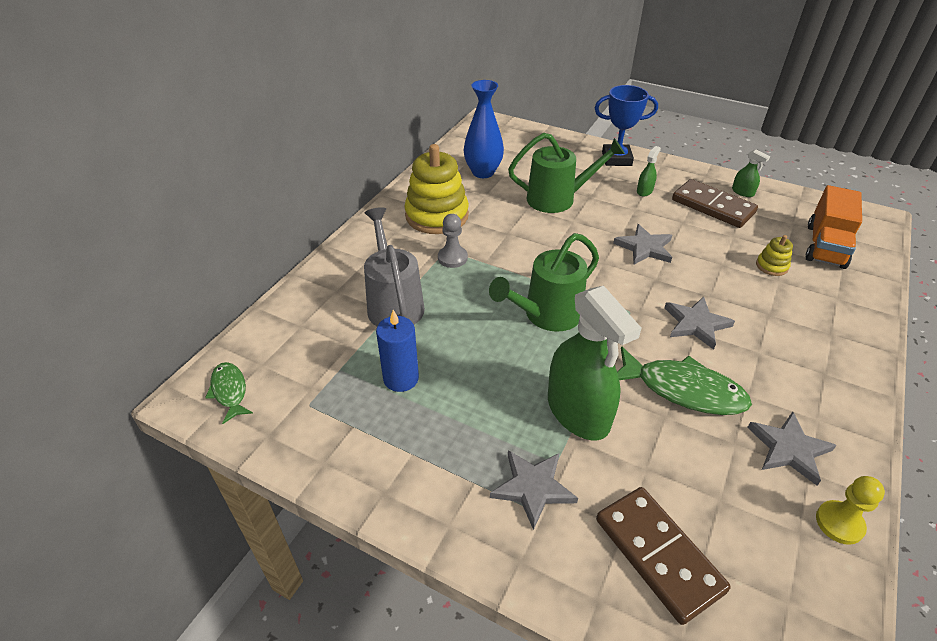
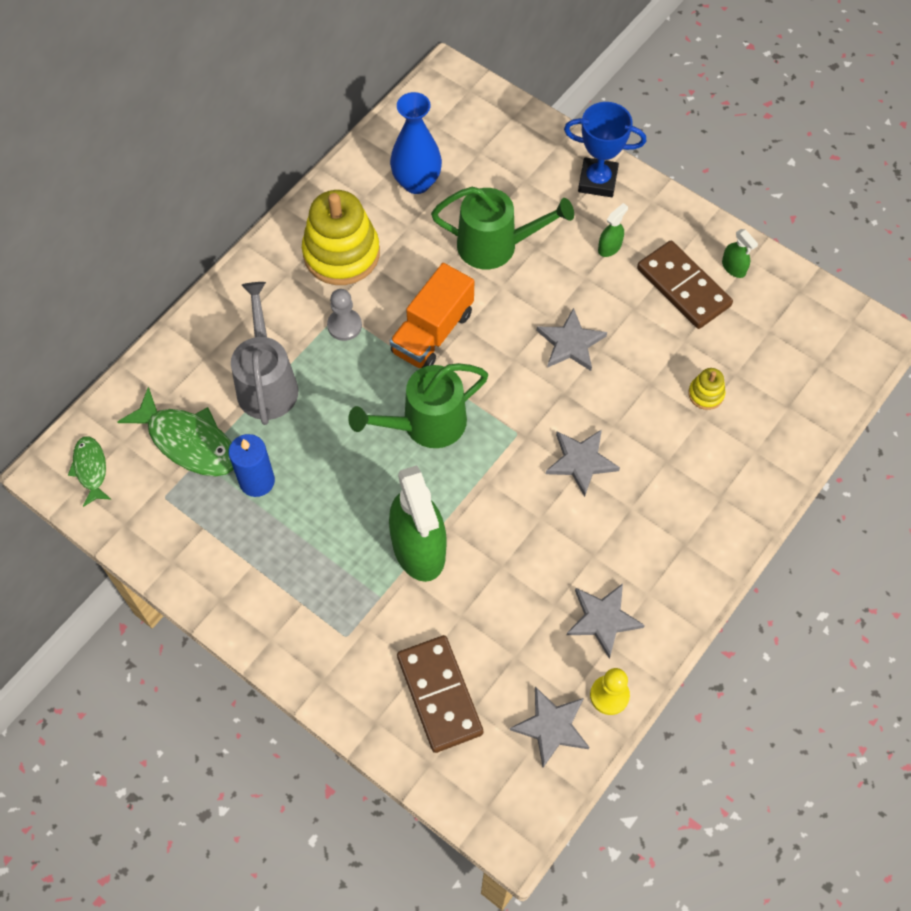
camera: 10 degrees right, 20 degrees up
(533, 488) = (352, 617): grey star -> grey star (551, 727)
(683, 390) = (531, 540): green fish -> green fish (188, 442)
(825, 246) = (786, 373): orange truck -> orange truck (432, 332)

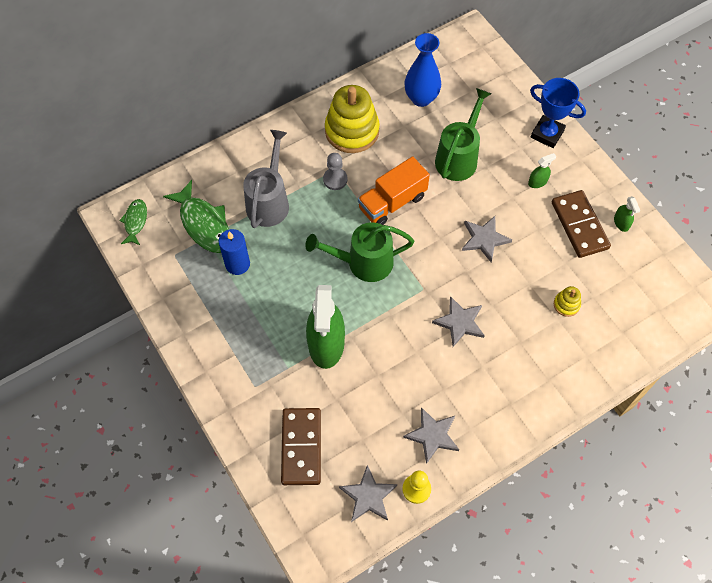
camera: 20 degrees right, 0 degrees up
(496, 245) = (459, 157): green watering can -> green watering can turned 90 degrees counterclockwise

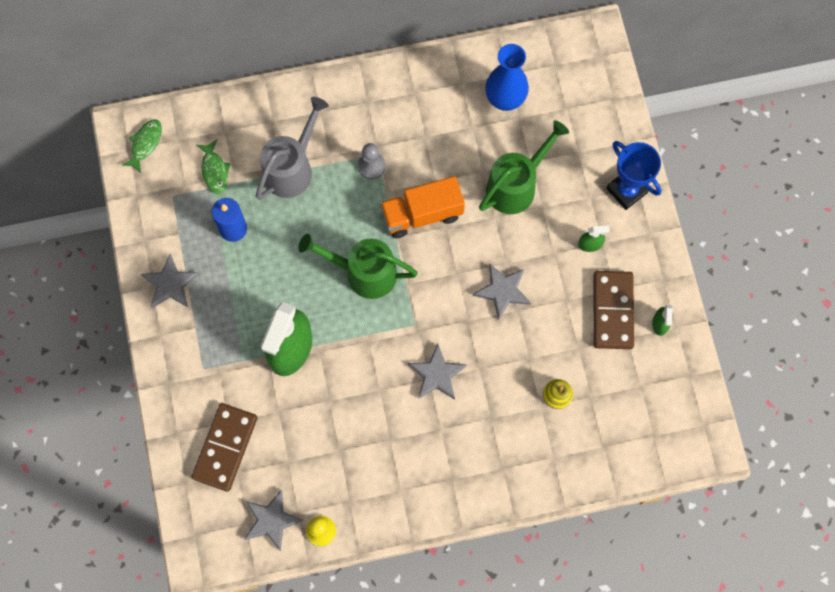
camera: 20 degrees right, 10 degrees up
(204, 224) = (214, 171): green fish -> green fish, size x0.58
(352, 131) = (412, 114): yellow stacking toy -> none
(432, 435) = (359, 483): grey star -> grey star (170, 284)

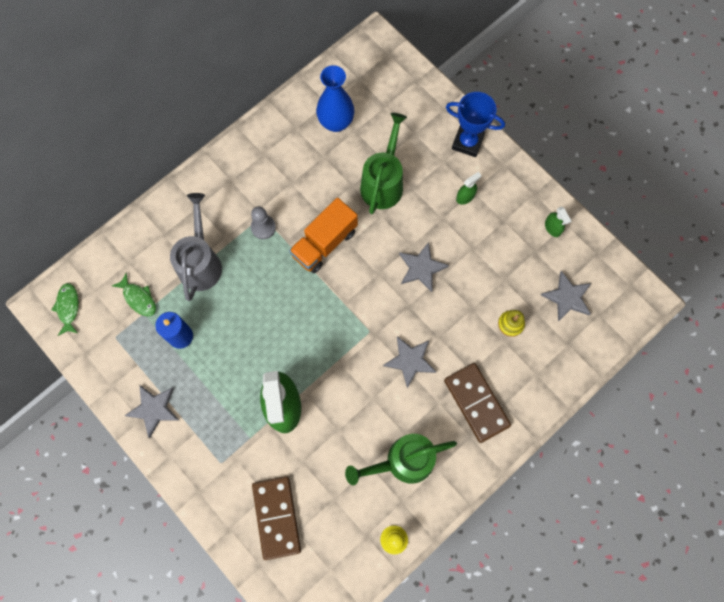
camera: 30 degrees left, 0 degrees up
(271, 520) = (349, 555): grey star -> grey star (567, 297)
(363, 273) = (306, 313): green watering can -> green watering can (403, 462)
(613, 311) = (512, 237): brown domino -> brown domino (476, 403)

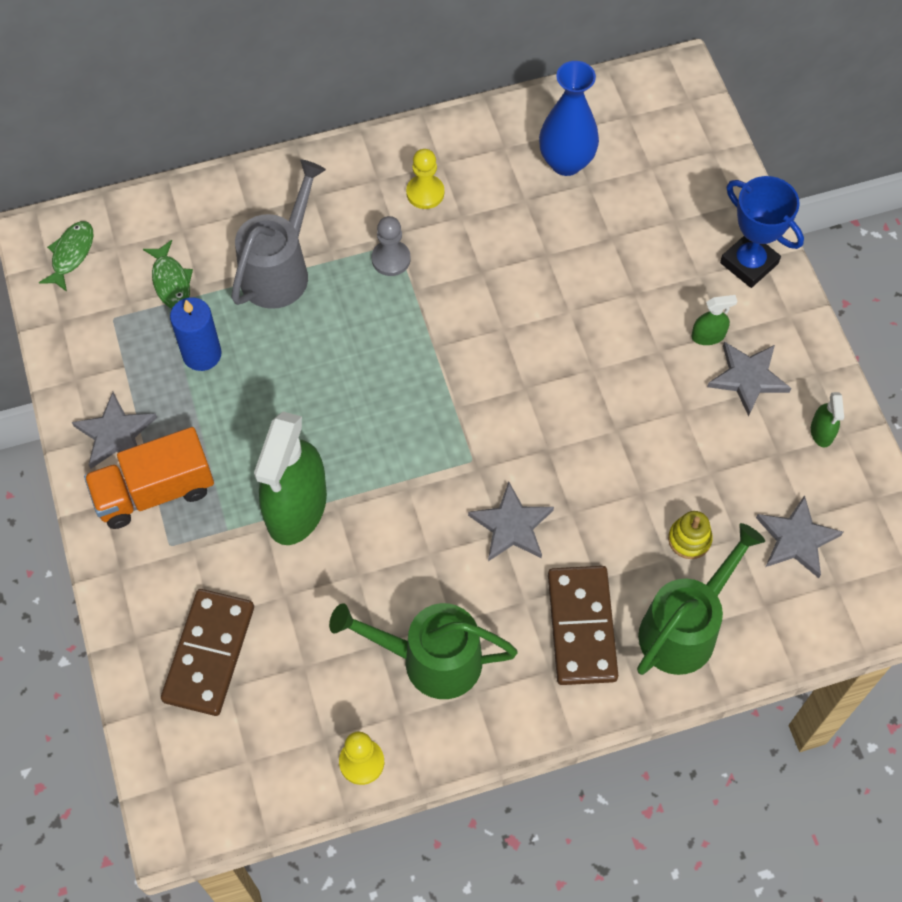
camera: 25 degrees right, 10 degrees down
(263, 176) = (425, 193): none -> yellow pawn
(324, 243) = (467, 315): orange truck -> orange truck (154, 491)
(383, 182) = (595, 268): green watering can -> green watering can (685, 627)
(421, 268) = (593, 406): grey star -> grey star (748, 378)

